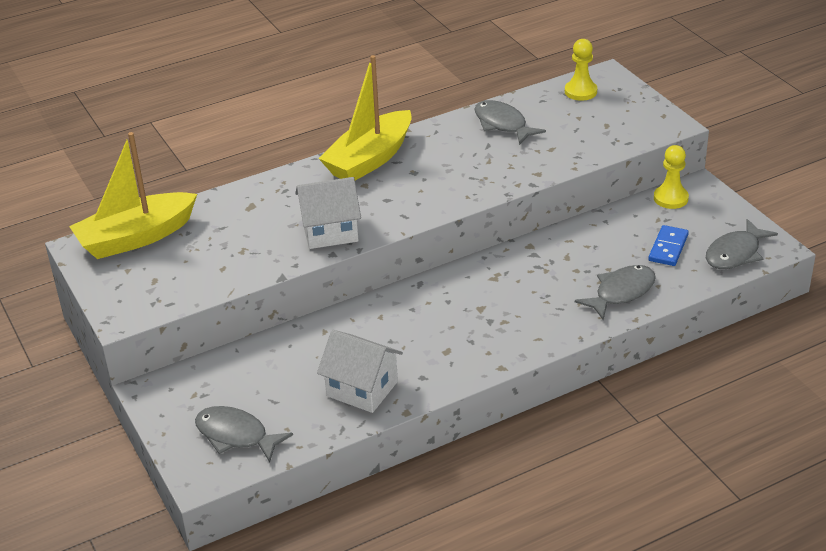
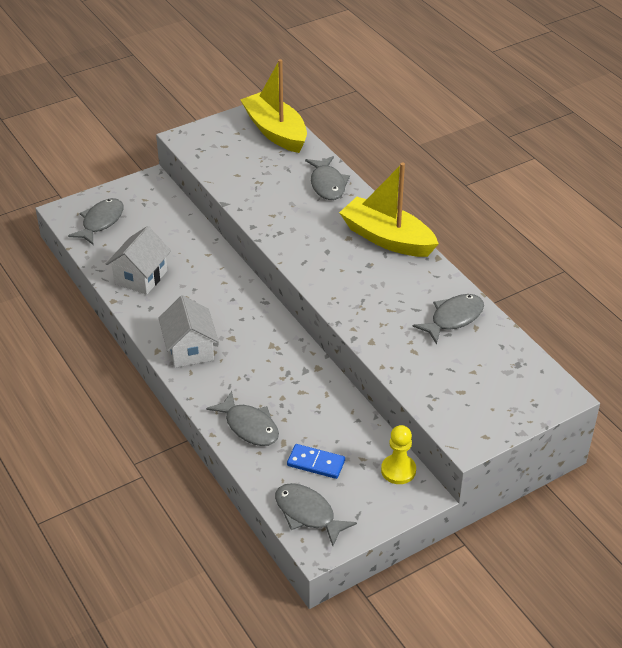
camera: 85 degrees right, 5 degrees up
(260, 198) = (327, 184): none -> grey fish
(330, 231) = (282, 223): white house -> white house (190, 349)
(580, 91) = (523, 374): yellow pawn -> none

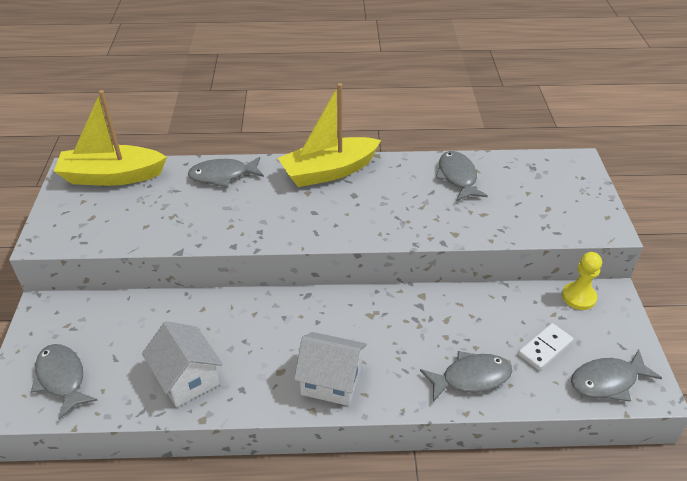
camera: 60 degrees left, 0 degrees up
(316, 463) = (545, 348): blue domino -> white domino
(327, 184) = (223, 175): grey fish -> grey fish turned 150 degrees clockwise

